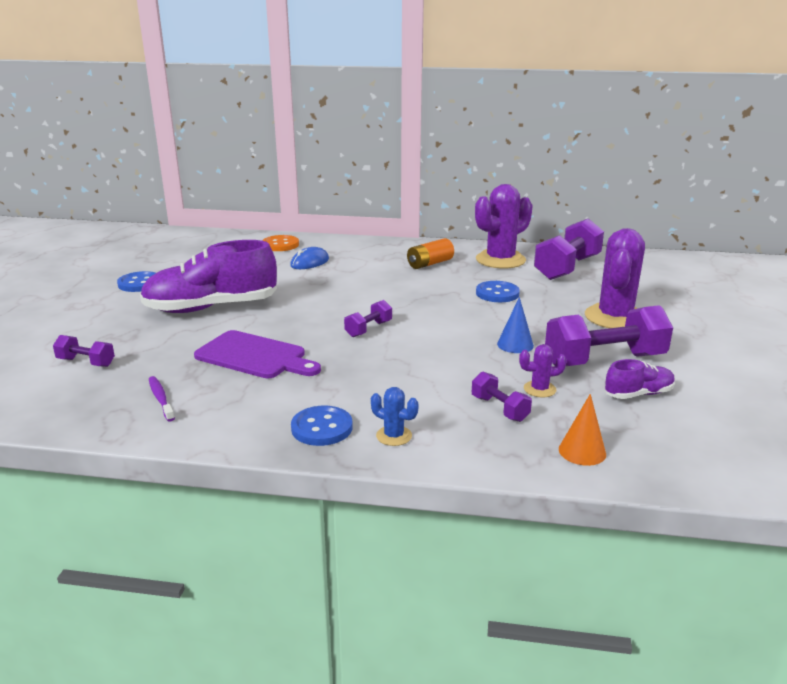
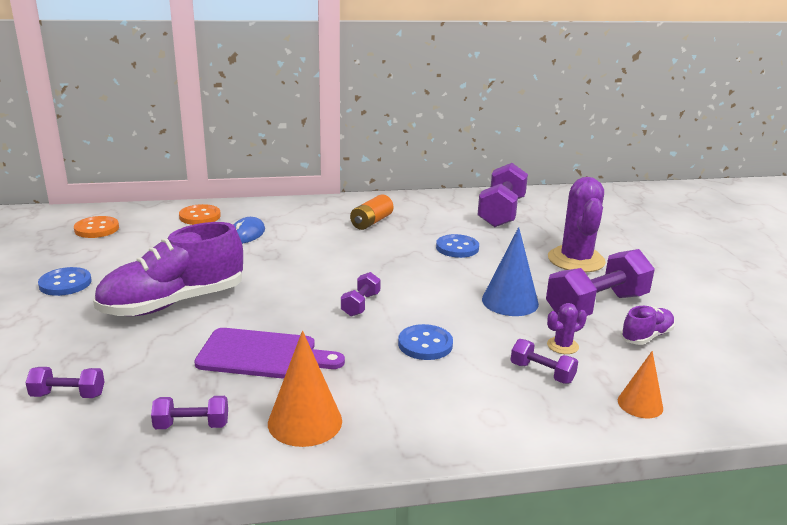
camera: 20 degrees left, 0 degrees up
(161, 399) = (192, 425): purple toothbrush -> purple dumbbell
(191, 246) = (97, 229): none -> orange button
(252, 411) = (305, 421): none -> orange cone
(322, 428) = (390, 427): blue button -> blue button (425, 344)
(394, 436) = (466, 421): blue cactus -> none
(500, 260) = (436, 210): purple cactus -> none
(515, 345) = (510, 301): blue cone -> blue cone, size x1.59

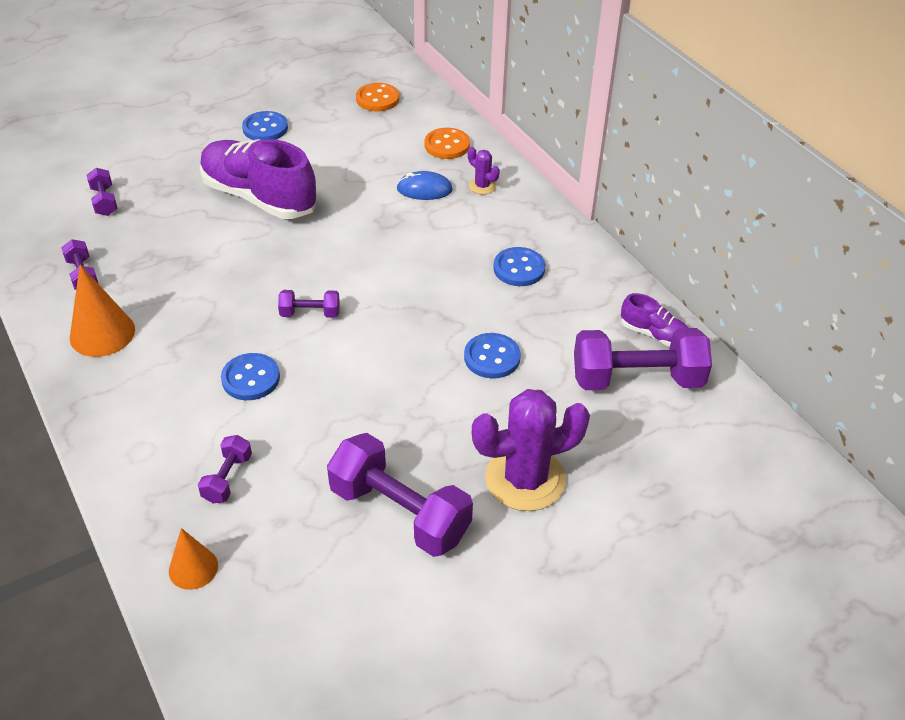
camera: 70 degrees right, 20 degrees up
(263, 355) = (193, 278): purple cutting board -> none
(371, 222) = (519, 268): orange battery -> blue button
(510, 301) = (373, 429): blue cone -> none
(562, 346) = (289, 489): purple cactus -> purple cactus (482, 186)
(646, 336) = (343, 568): purple shoe -> purple shoe (654, 334)

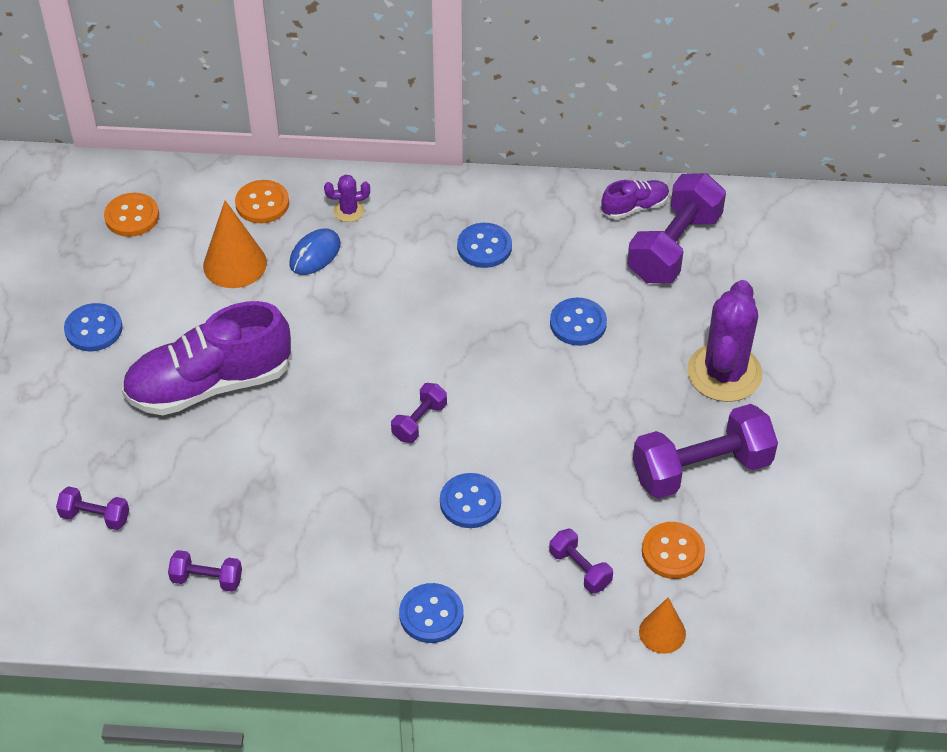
camera: 55 degrees left, 5 degrees up
(102, 333) = (313, 594): orange cone -> orange cone (235, 264)
(122, 407) = (431, 614): none -> blue button
(289, 534) = (673, 552): none -> orange button

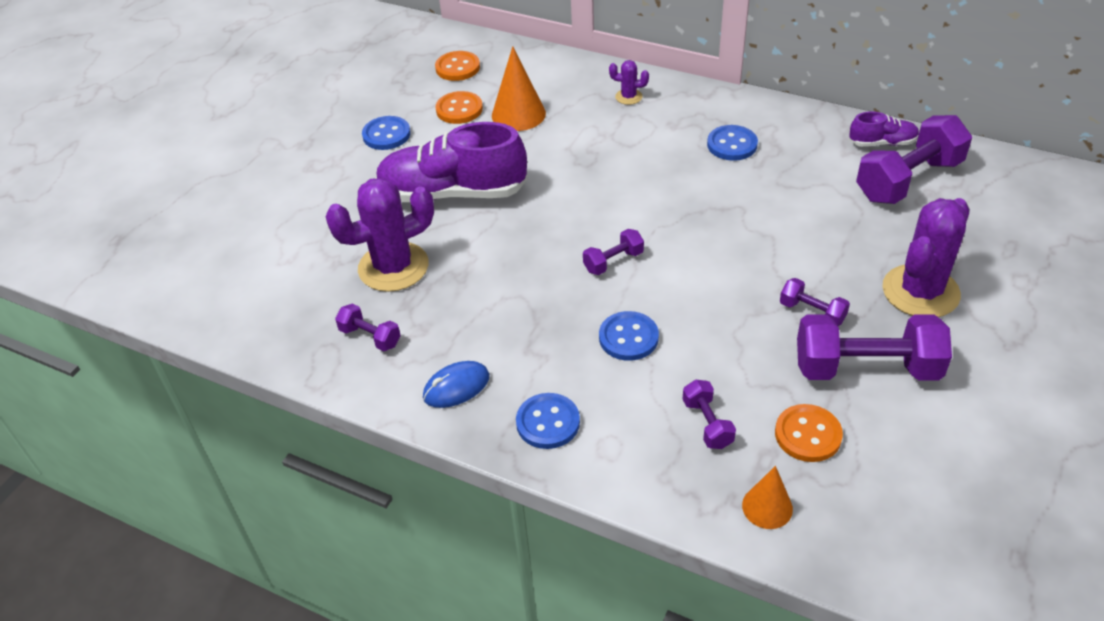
camera: 25 degrees right, 5 degrees down
(95, 517) = (310, 265): purple dumbbell -> purple dumbbell (812, 312)
(189, 492) = (393, 267): none -> purple cactus
(262, 203) = (561, 78): orange button -> orange button (459, 109)
(315, 254) = (586, 121): blue mouse -> blue mouse (456, 387)
(578, 323) = (792, 219): blue button -> none

